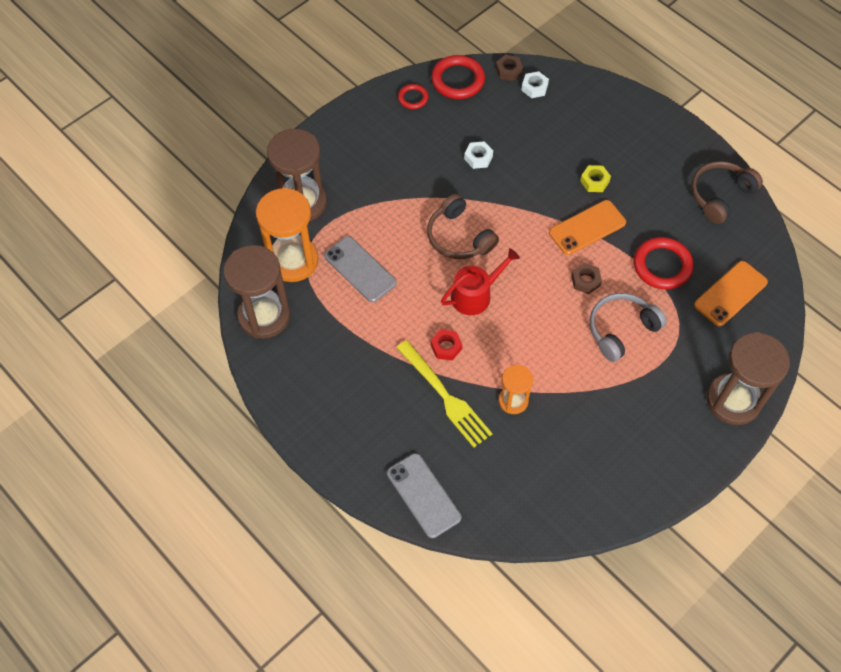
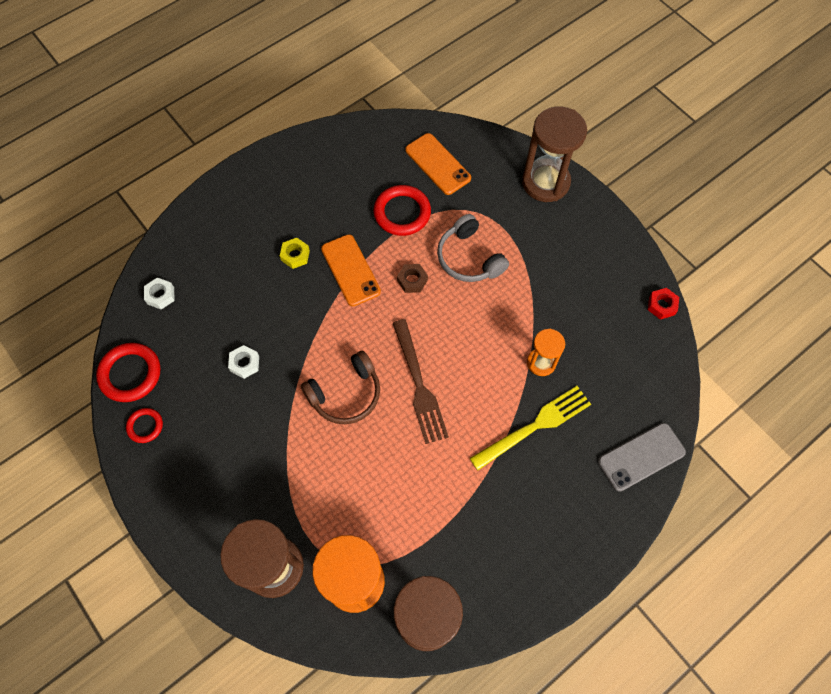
camera: 85 degrees left, 5 degrees up
(360, 269) = (375, 503): grey phone -> none
(446, 347) = (478, 420): red nut -> red nut (661, 305)
(475, 295) = (419, 385): red watering can -> brown fork
(508, 71) = (130, 319): brown nut -> none
(720, 195) = (329, 152): brown headphones -> none

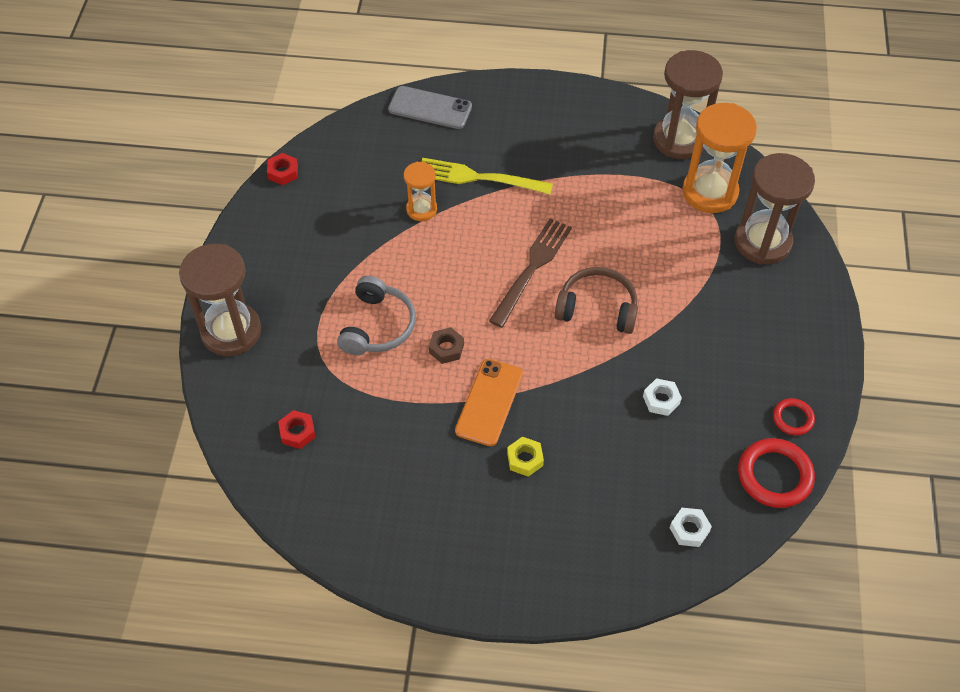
camera: 135 degrees left, 10 degrees down
(402, 213) = (385, 414): red ring -> none
(438, 164) = (297, 432): orange phone -> red nut

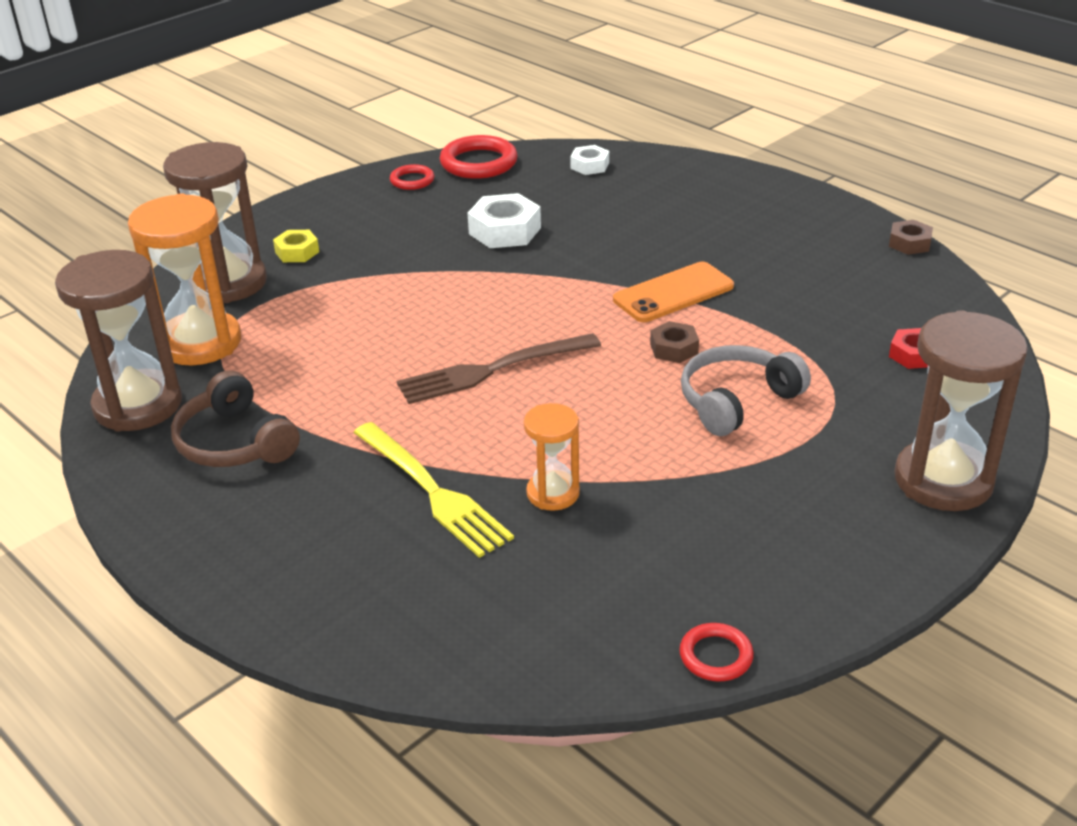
camera: 140 degrees left, 20 degrees down
(283, 172) = (716, 656): red nut -> red ring
(366, 572) = (909, 243): none -> brown nut
(430, 108) = (380, 628): grey phone -> none
(525, 459) = (682, 247): yellow nut -> yellow nut (297, 252)
(597, 308) = (470, 309): brown headphones -> brown headphones (235, 442)
(661, 400) = (504, 231): white nut -> white nut, size x1.66

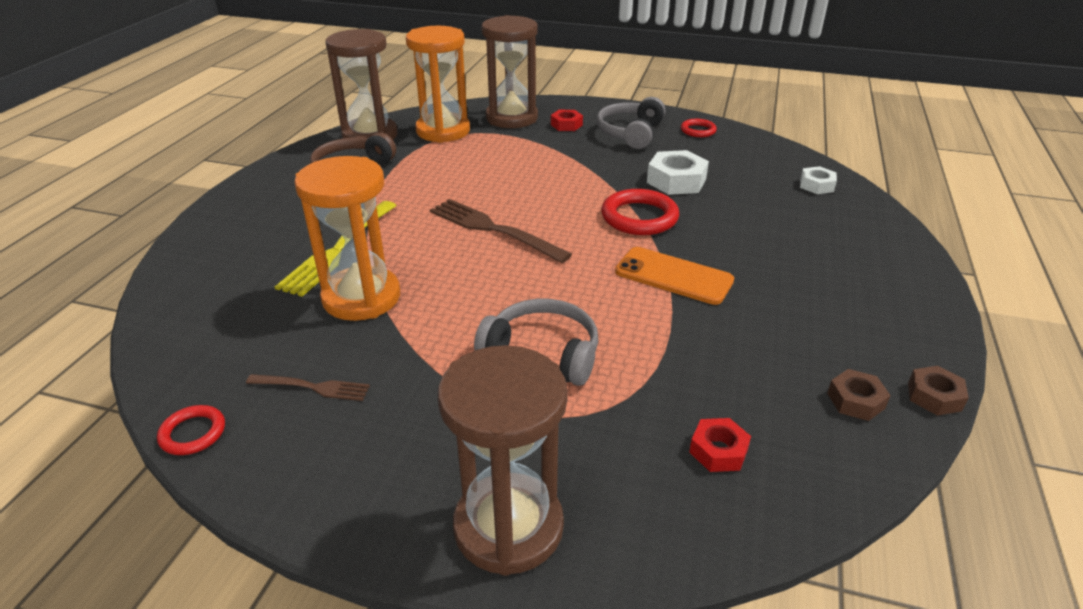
camera: 60 degrees right, 0 degrees up
(297, 252) = (566, 125): yellow nut -> red nut
(369, 220) = (630, 133): none -> grey headphones
(478, 163) = (755, 144): red ring -> red ring (639, 217)
(553, 493) = (361, 297): orange hourglass -> orange hourglass, size x1.82
(674, 348) = (592, 299): brown nut -> brown nut (855, 400)
(693, 558) = (312, 387): none -> brown fork

